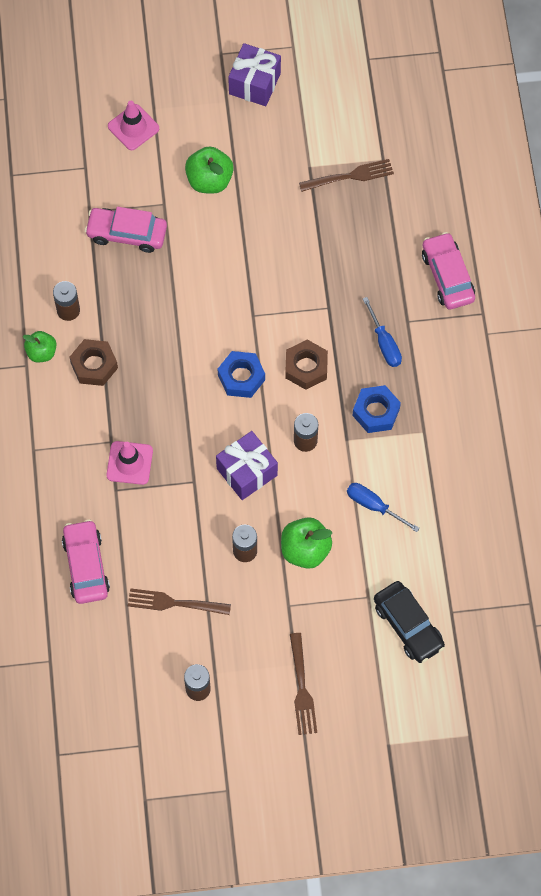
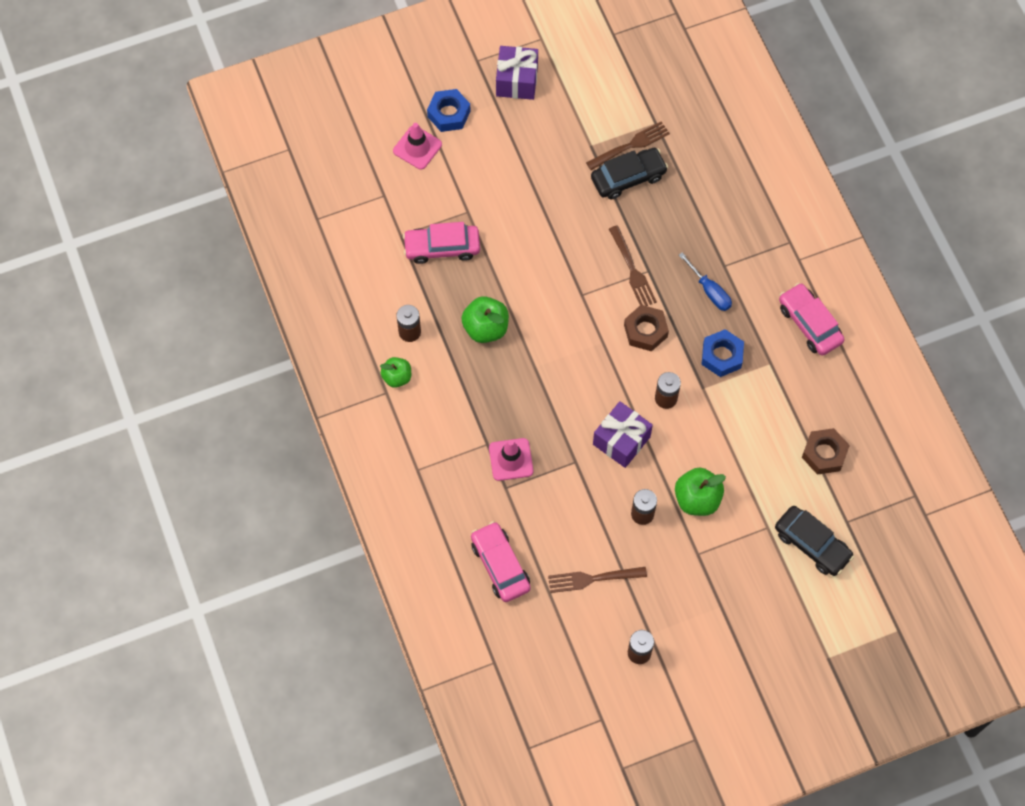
camera: 15 degrees left, 0 degrees up
(94, 365) = (449, 377): brown nut -> brown nut (824, 454)
(209, 180) = (503, 180): green apple -> green apple (485, 328)
(241, 377) = (589, 354): blue nut -> blue nut (449, 114)
(301, 687) = (733, 626): brown fork -> brown fork (632, 269)
(337, 208) = (628, 177): none -> black car
(373, 505) = (746, 442): blue screwdriver -> none
(447, 276) = (747, 216): pink car -> pink car (809, 324)

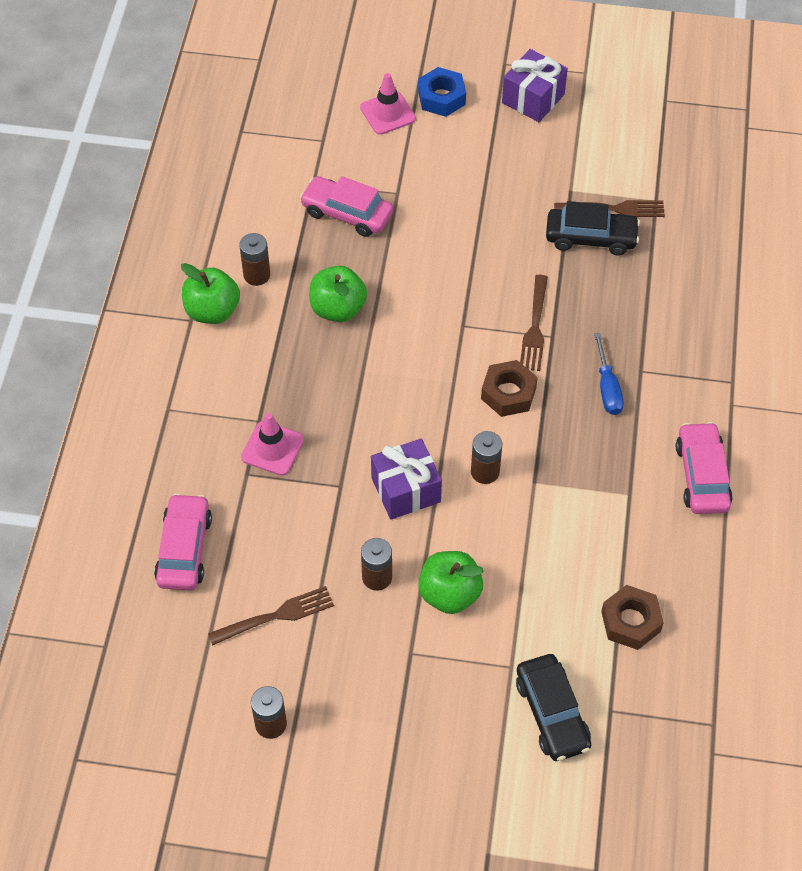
camera: 30 degrees right, 10 degrees down
(397, 377) = (212, 311): green apple -> green apple, size x1.54
(593, 578) = (275, 616): brown fork -> brown fork turned 135 degrees clockwise
(722, 356) = (577, 459): blue nut -> none

